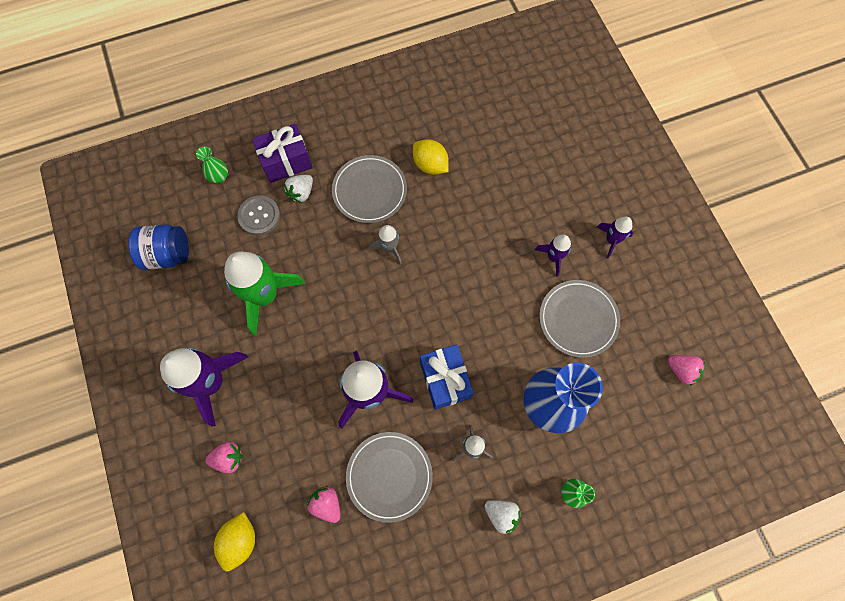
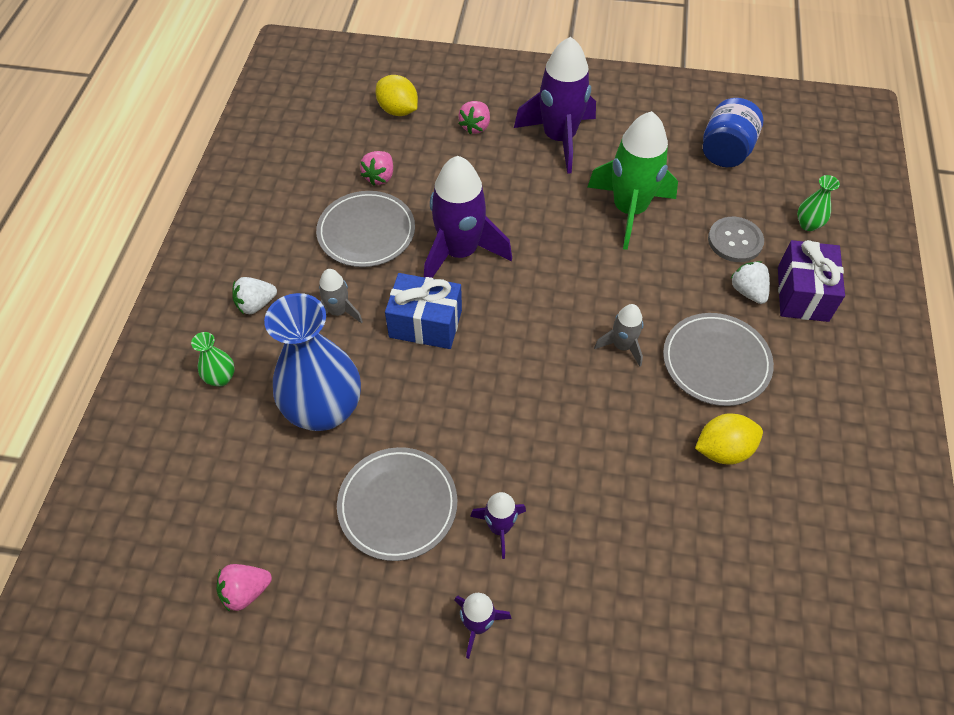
camera: 120 degrees right, 15 degrees down
(327, 504) = (380, 177): pink strawberry -> pink strawberry turned 120 degrees clockwise

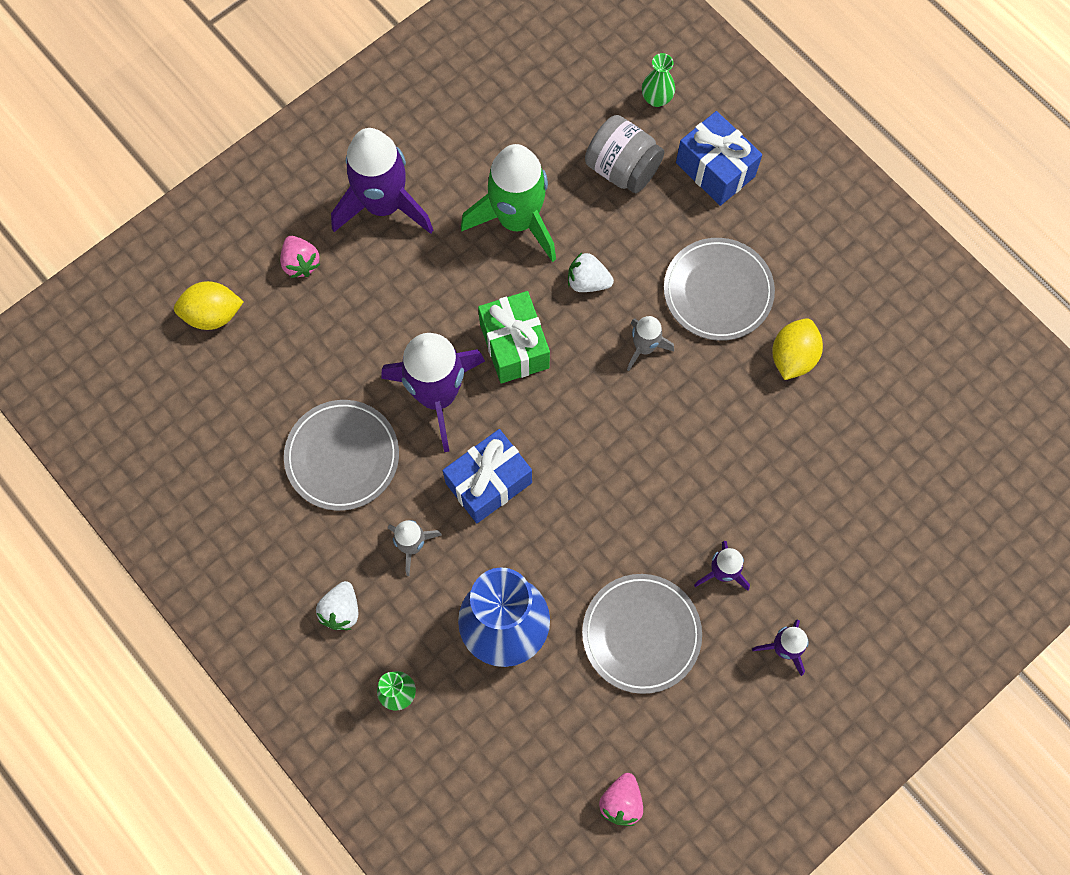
camera: 50 degrees left, 15 degrees up
(380, 177) = (285, 395): pink strawberry -> none
(539, 269) = (514, 346): none -> green gift
(725, 151) = (526, 85): blue jar -> none
(735, 241) = (622, 169): grey button -> grey jar
(748, 291) = (677, 206): white strawberry -> white strawberry (587, 281)
(802, 294) = (715, 169): purple gift -> blue gift

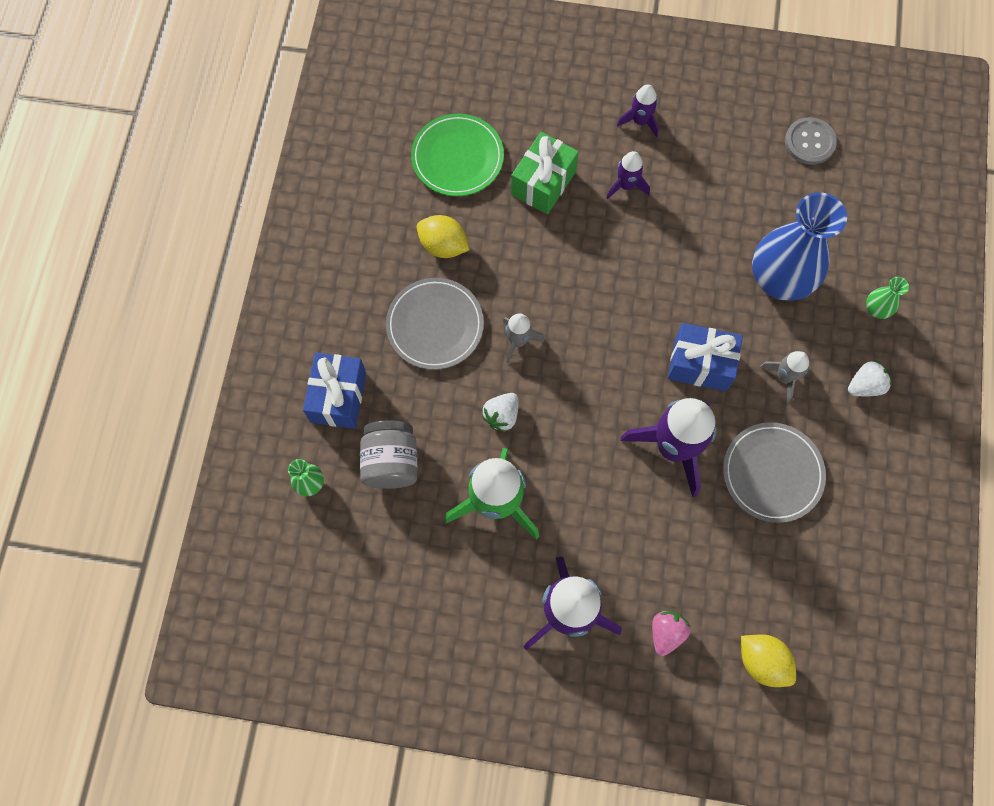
camera: 130 degrees left, 0 degrees up
(514, 346) = (592, 426): green gift -> green gift (543, 183)
(587, 281) = (501, 415): white strawberry -> white strawberry turned 60 degrees clockwise
(621, 802) = (809, 142): pink strawberry -> grey button
(641, 634) = (706, 202): grey plate -> none
(792, 357) = (443, 245): yellow lemon -> yellow lemon turned 45 degrees clockwise
(879, 440) = (457, 157): none -> green plate

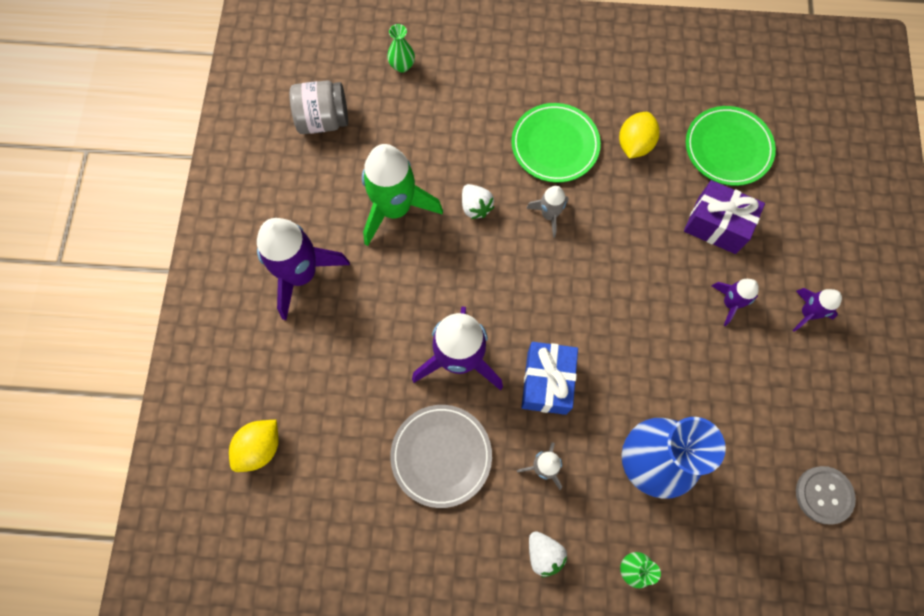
camera: 85 degrees right, 0 degrees up
(338, 397) = (479, 77): blue gift -> none
(391, 462) = (425, 123): grey jar -> grey jar (323, 120)
(435, 325) = (555, 145): grey plate -> green plate
(501, 415) = (475, 207): white strawberry -> white strawberry turned 150 degrees counterclockwise
(543, 183) = (716, 225): green gift -> purple gift
(666, 632) = (285, 359): pink strawberry -> none

